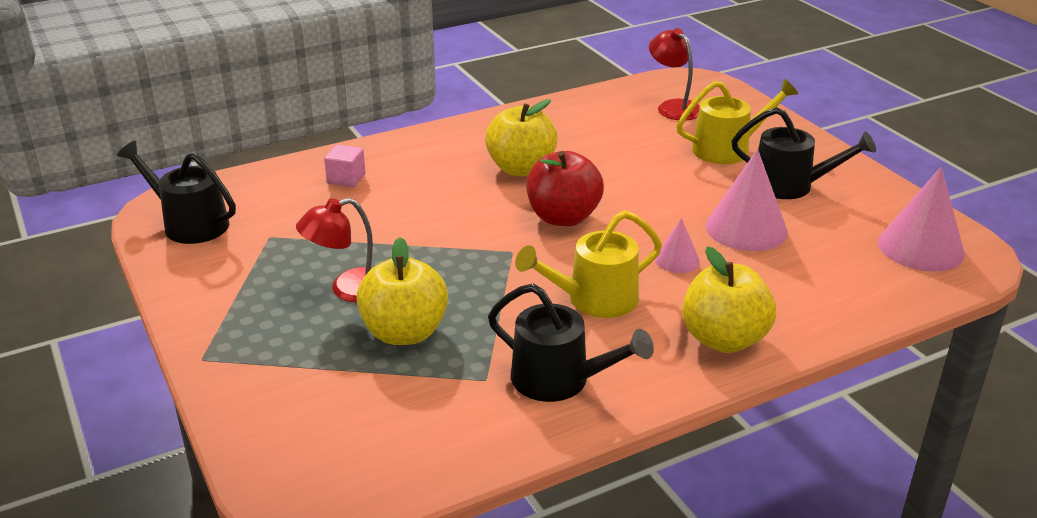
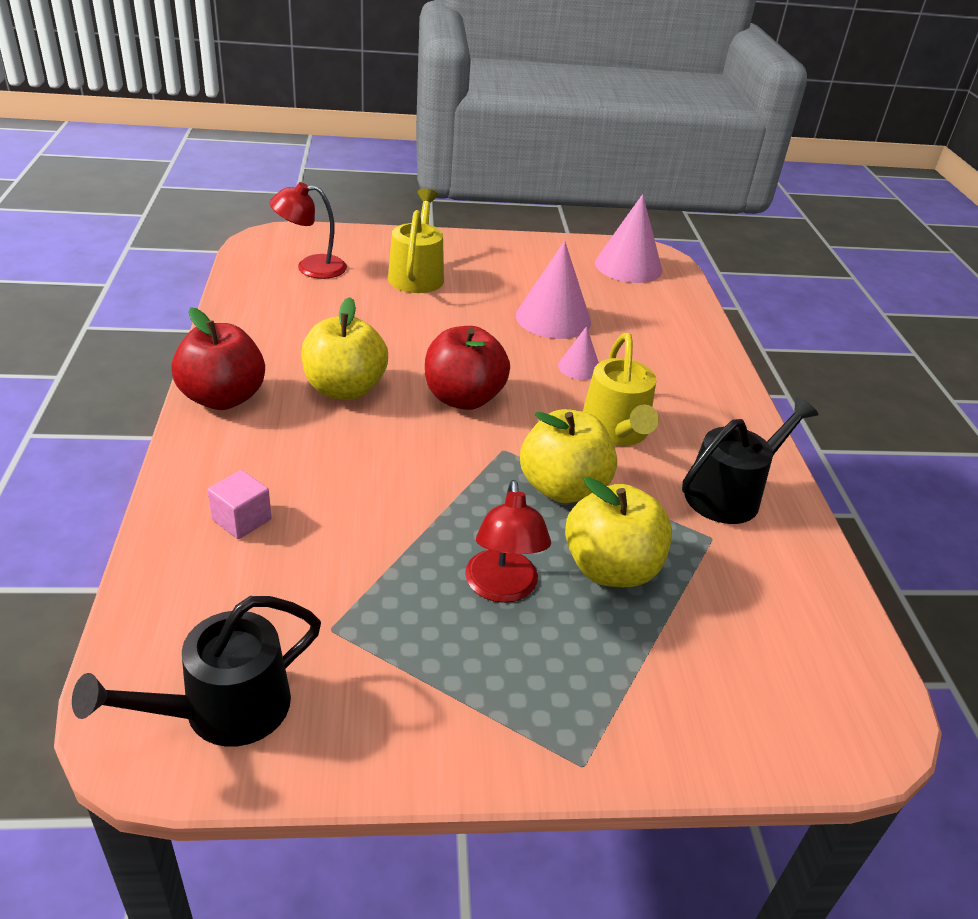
camera: 70 degrees left, 5 degrees up
(463, 133) = (223, 398): none -> red apple
(724, 339) = (705, 391): yellow apple -> yellow apple (563, 488)
(790, 186) = (502, 275): black watering can -> none

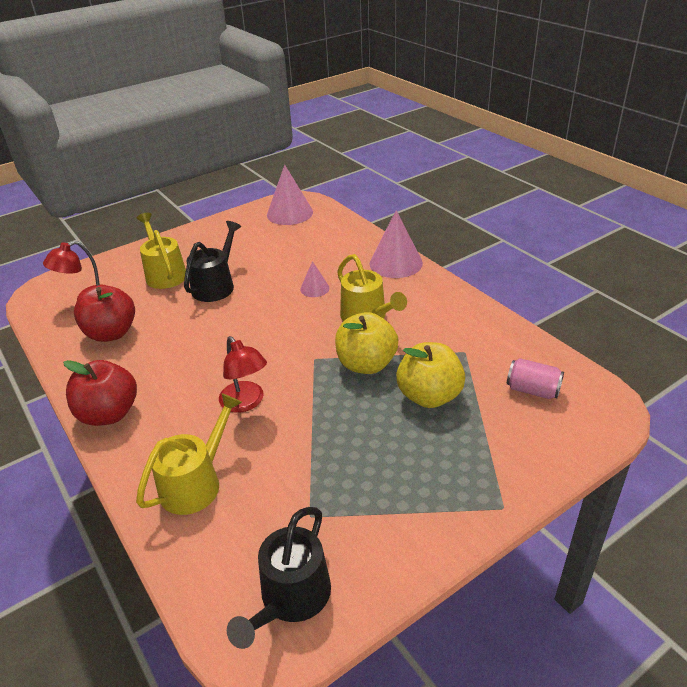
camera: 25 degrees left, 0 degrees up
(242, 520) = (195, 483): pink cube -> yellow watering can
(344, 389) = (185, 369): yellow apple -> none
(463, 398) = (264, 339): red apple -> red apple (111, 333)
(502, 588) = (383, 438): red lamp -> red lamp (246, 403)
(553, 318) = (274, 265): pink cone -> pink cone (396, 263)
(729, 494) = (453, 323): black watering can -> black watering can (216, 286)
(768, 637) = (532, 390): none -> pink can

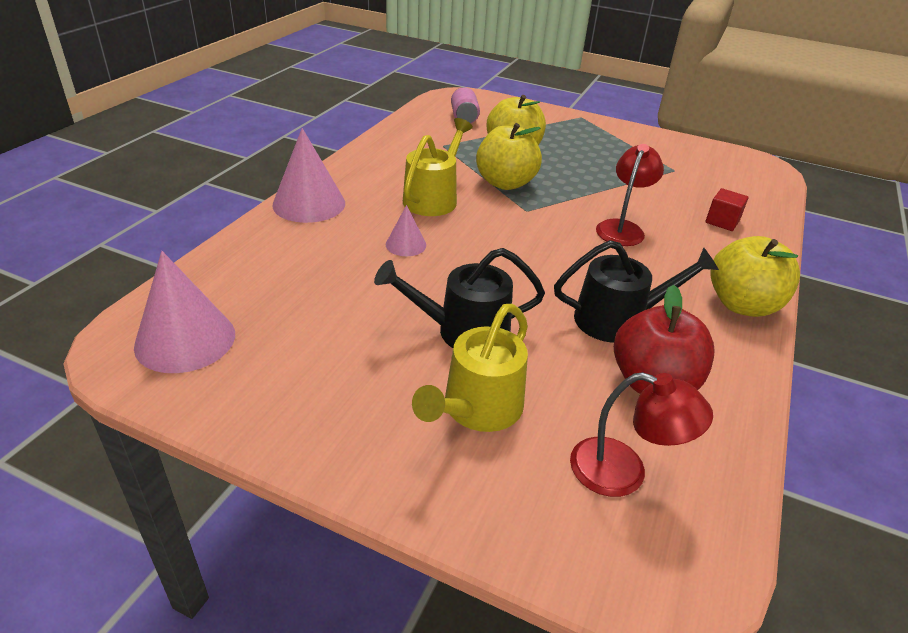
camera: 125 degrees left, 0 degrees up
(109, 414) = (742, 305): red apple -> yellow apple
(195, 483) = (722, 221): yellow watering can -> red cube
(291, 598) = (728, 162): black watering can -> black watering can (618, 320)

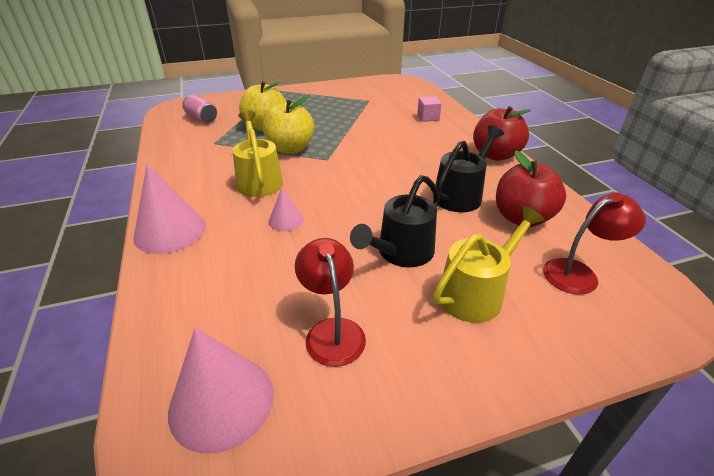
camera: 40 degrees left, 0 degrees up
(477, 409) = (476, 293): yellow watering can -> yellow watering can turned 120 degrees counterclockwise
(622, 228) = (390, 144): red lamp -> red lamp (332, 331)
(722, 221) = (428, 117): red cube -> pink cube
(742, 305) = (495, 155): yellow apple -> red apple

